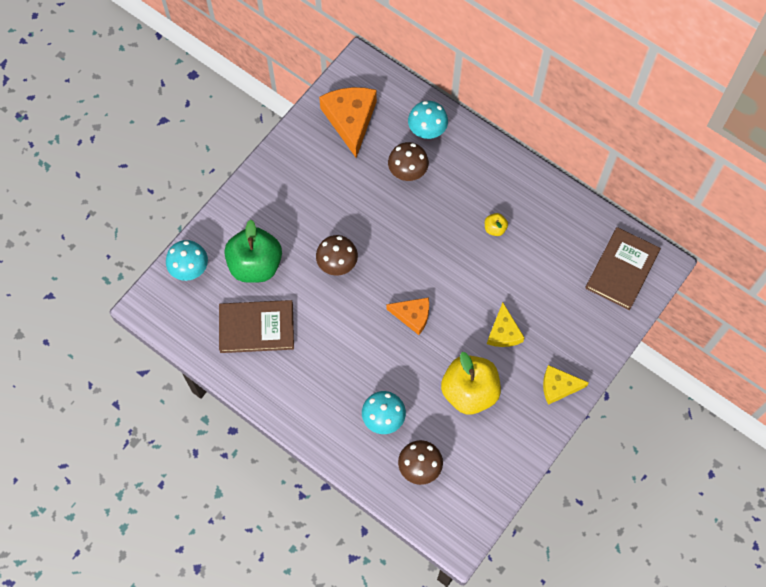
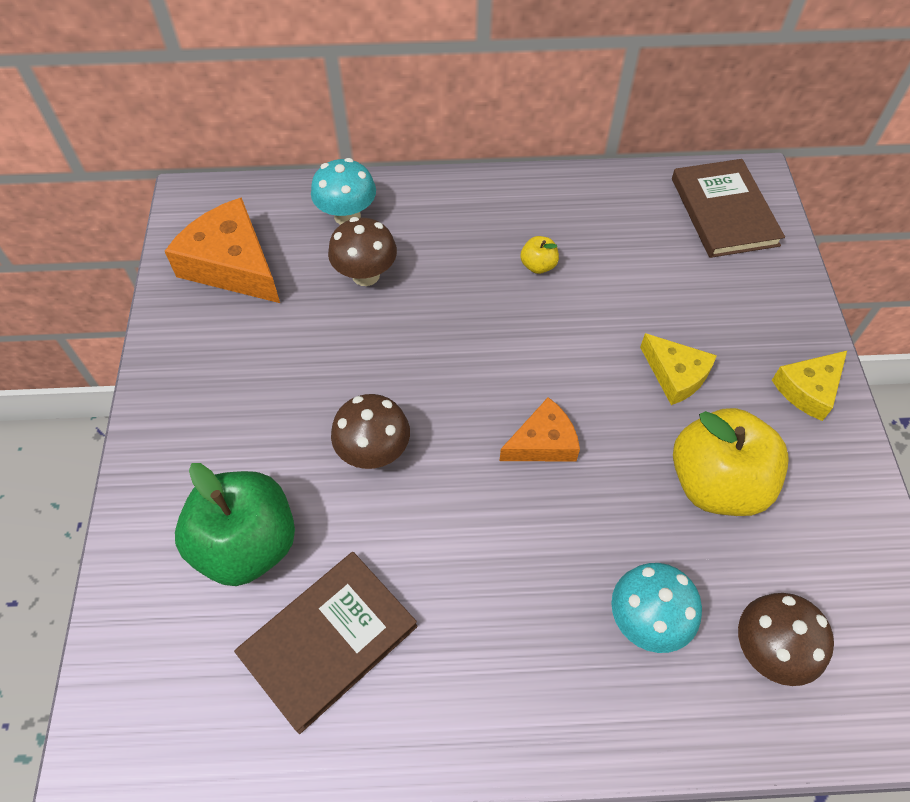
camera: 40 degrees left, 10 degrees down
(190, 269) = (137, 634): turquoise mushroom -> none

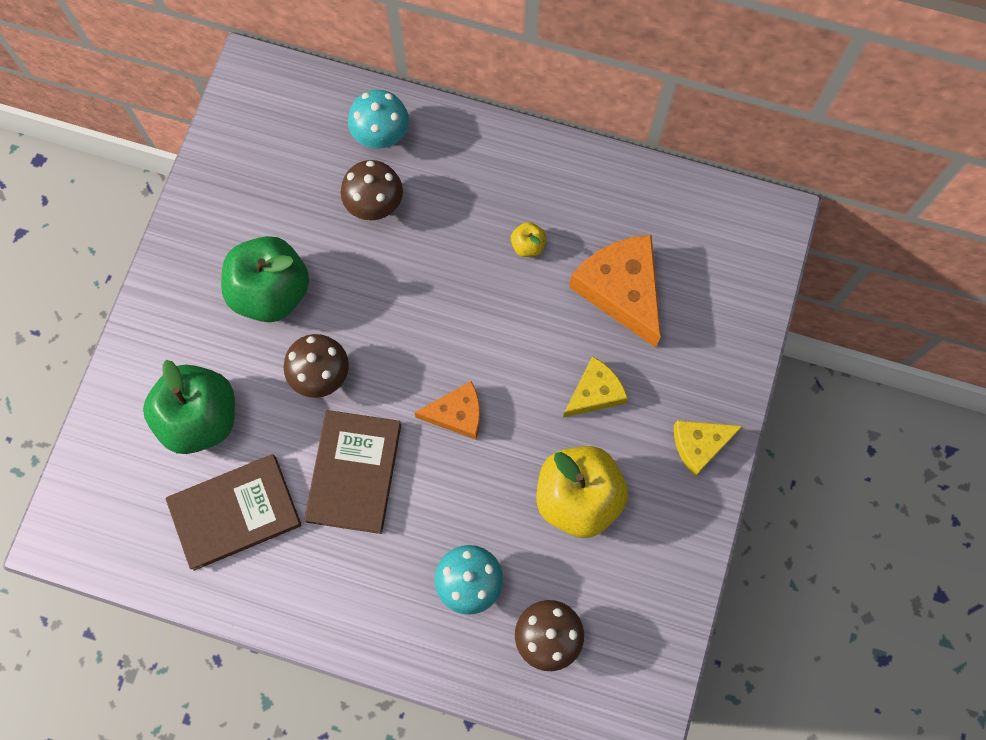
camera: 20 degrees right, 15 degrees up
(232, 265) = (265, 156): orange cheese -> orange cheese (621, 290)
(285, 387) = (271, 292): none -> green apple
(675, 375) = (594, 392): yellow cheese -> yellow cheese turned 105 degrees counterclockwise
(724, 211) = (725, 244): brown book -> brown book (354, 472)

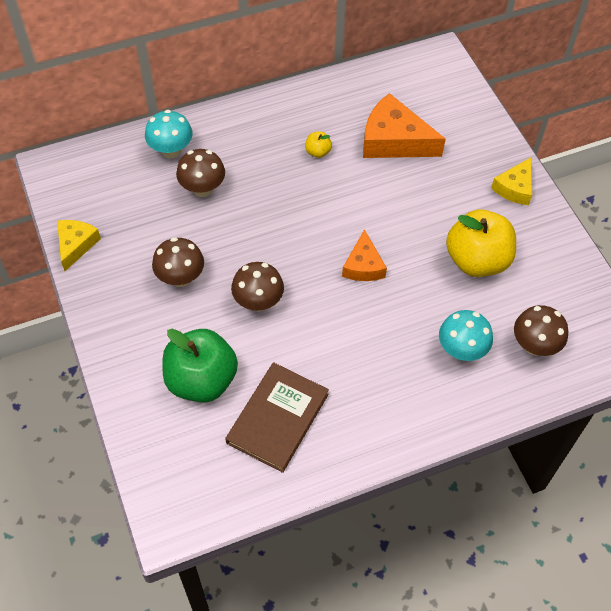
camera: 40 degrees left, 15 degrees down
(271, 292) = (180, 278): green apple -> brown mushroom
(354, 472) = (332, 341): brown book -> none
(457, 414) = (363, 265): orange cheese -> orange cheese turned 135 degrees clockwise
(594, 392) = (431, 201): yellow cheese -> yellow cheese (76, 245)

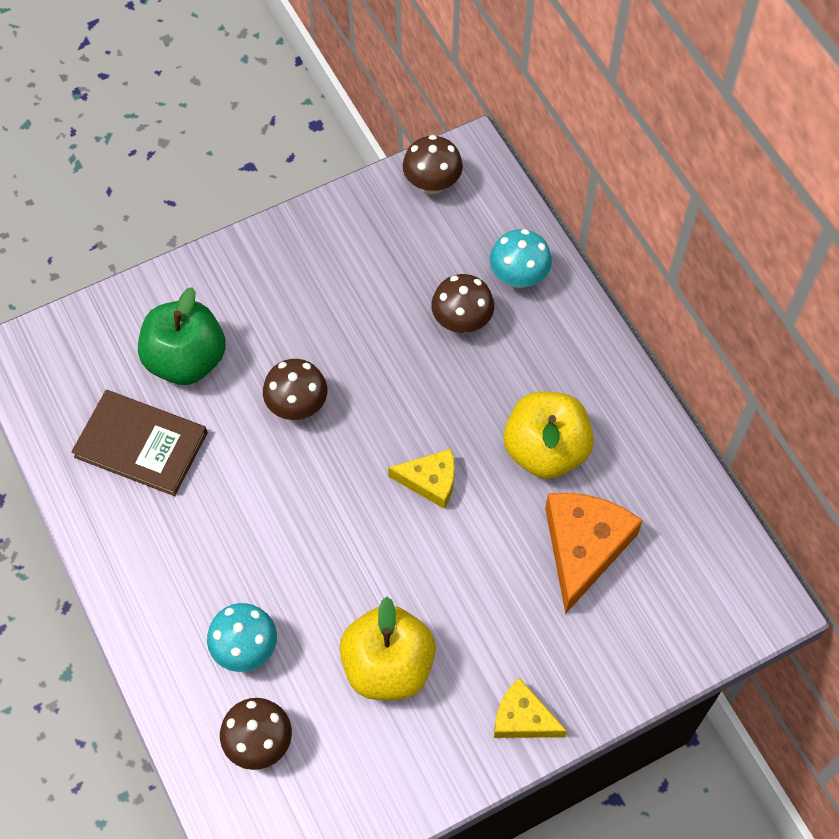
camera: 85 degrees right, 5 degrees up
(76, 245) = (359, 202): yellow cheese -> yellow cheese (430, 481)
(180, 278) = (324, 318): brown mushroom -> brown mushroom (432, 184)
(318, 152) = (545, 450): yellow apple -> yellow apple, size x2.37
(363, 265) = (363, 522): orange cheese -> none

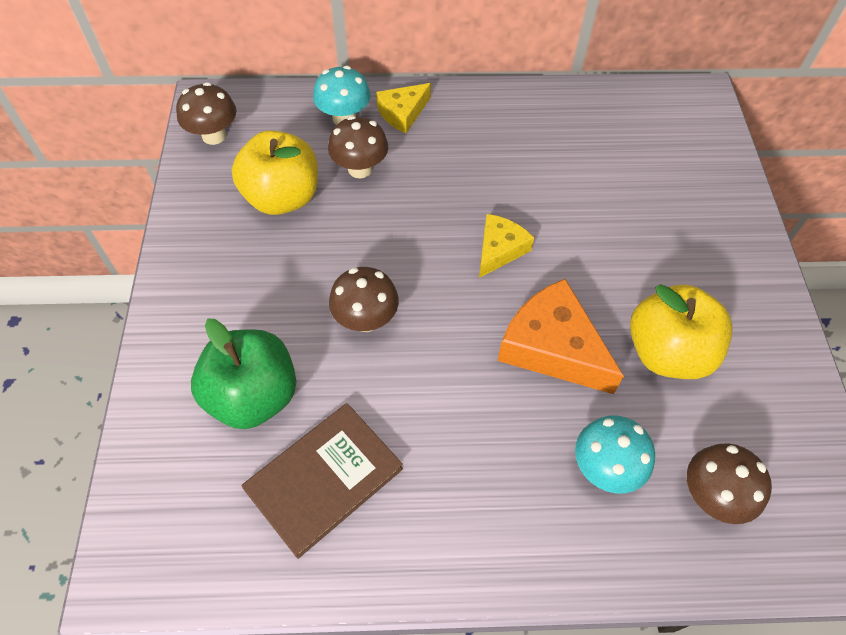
camera: 65 degrees left, 5 degrees down
(523, 718) = (749, 274): yellow cheese -> yellow cheese (403, 113)
(545, 450) = (512, 164): yellow apple -> yellow apple (282, 197)
(583, 547) = (610, 175): orange cheese -> orange cheese (552, 347)

